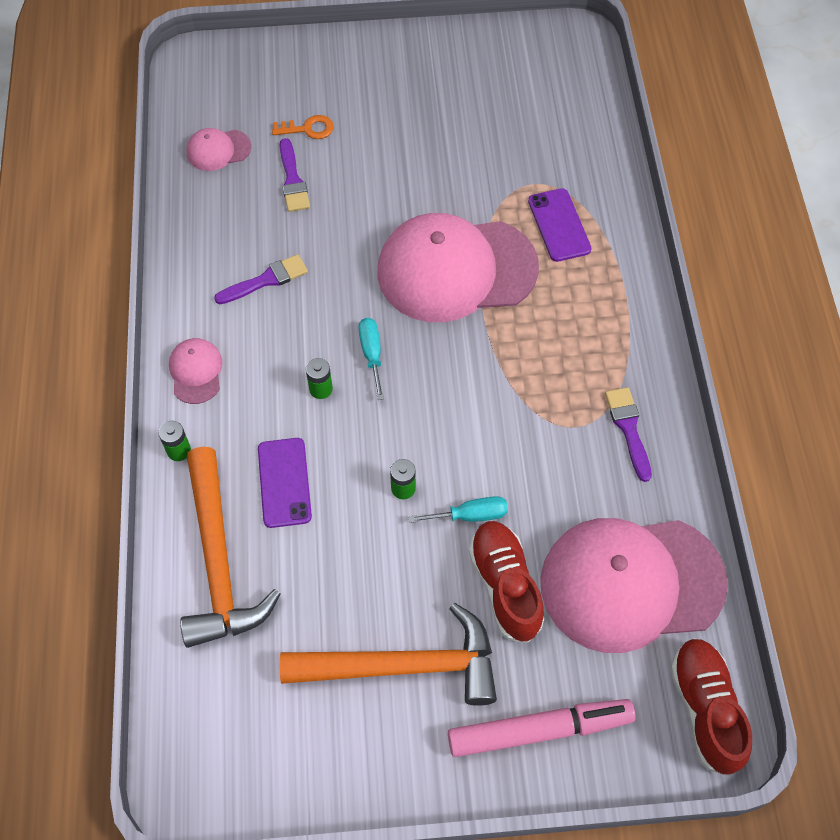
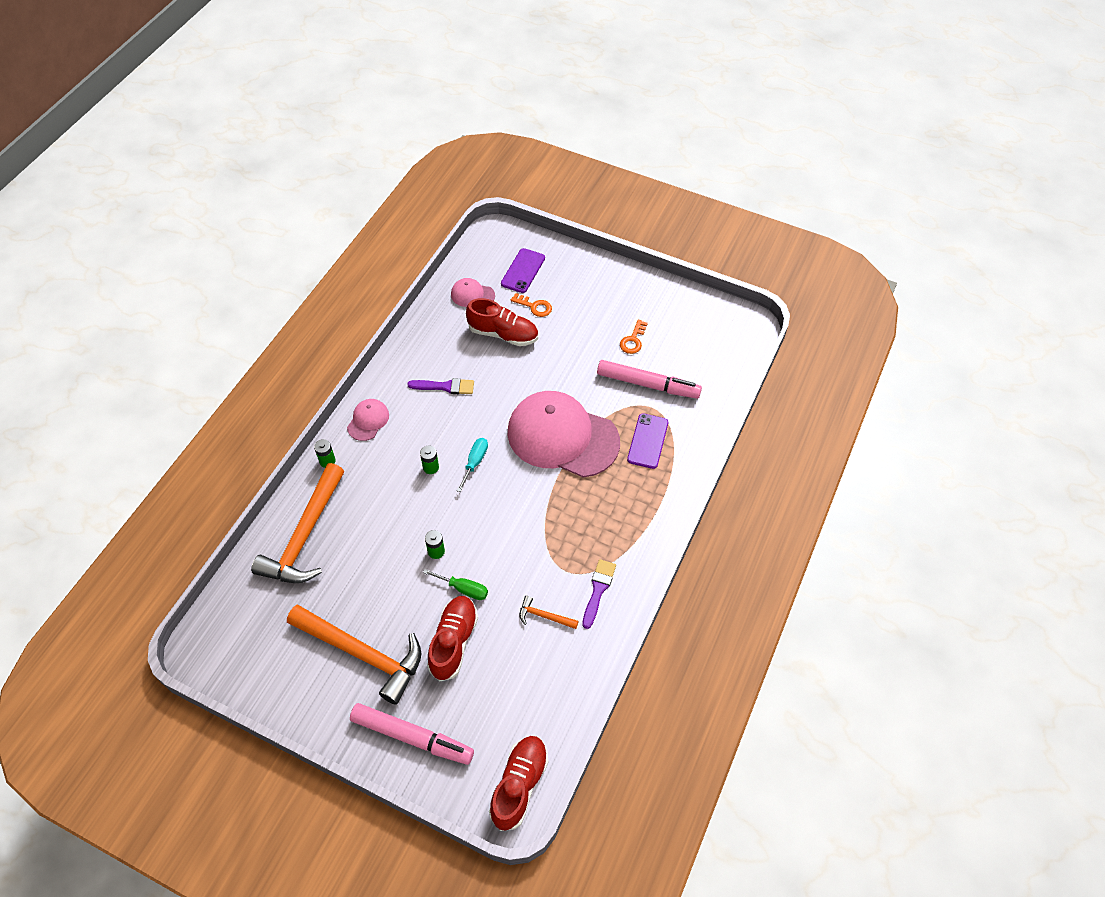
camera: 30 degrees right, 5 degrees down
(284, 482) = (372, 511): purple phone -> purple phone (523, 271)
(293, 180) = (503, 334): purple brush -> red shoe
(456, 115) = (633, 340): none -> orange key
(470, 515) = (463, 589): turquoise screwdriver -> green screwdriver
(511, 159) = (648, 384): none -> pink marker
(589, 494) = (544, 616): none -> orange hammer
(631, 583) = (530, 684): pink cap -> none

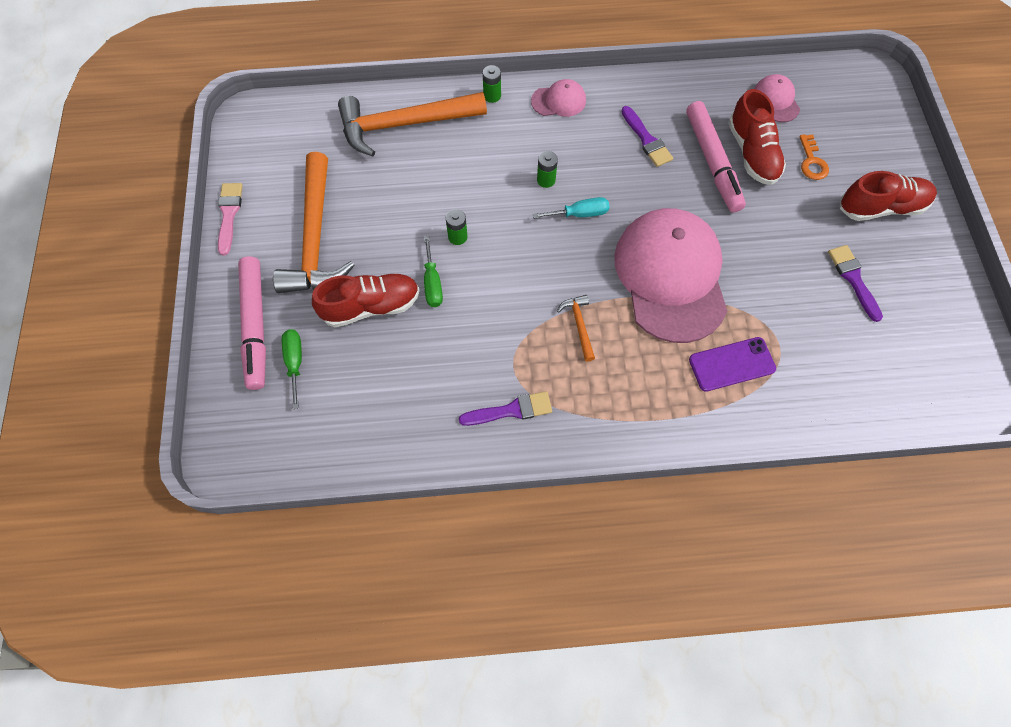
camera: 60 degrees right, 10 degrees up
(289, 711) = (229, 214): none -> pink brush
(465, 721) = (295, 362): none -> green screwdriver
(519, 785) = (254, 449): red shoe -> red shoe (881, 207)
(523, 271) = (848, 126): purple phone -> none
(544, 616) = (448, 373): orange hammer -> orange hammer (579, 325)
(633, 340) = (853, 279): orange key -> purple brush
(648, 384) = (806, 325): pink marker -> pink marker (712, 162)

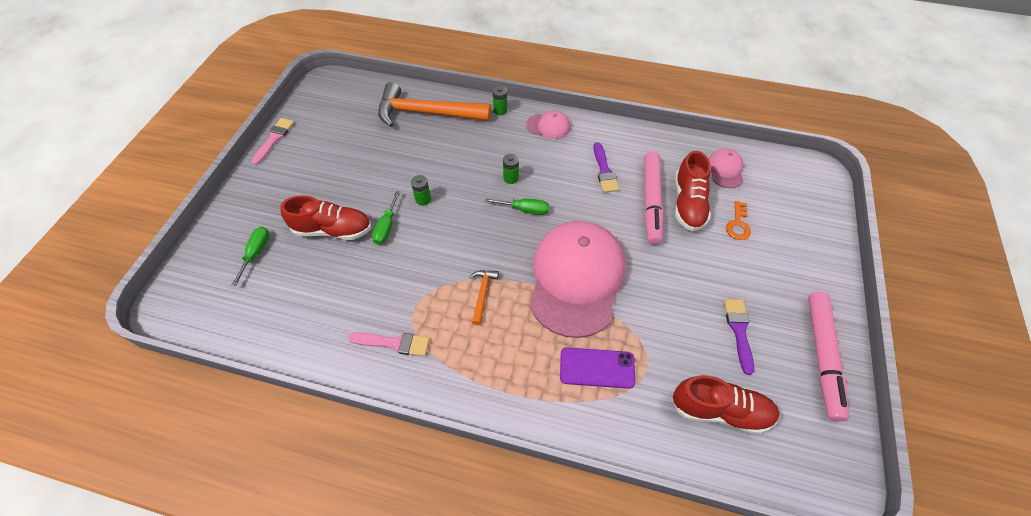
camera: 20 degrees right, 10 degrees down
(255, 326) = (245, 218): pink marker -> pink marker (822, 356)
(315, 238) = (322, 171): orange hammer -> none
(511, 410) = (394, 343): purple brush -> pink brush
(579, 214) = (525, 210): turquoise screwdriver -> green screwdriver
(881, 207) = (788, 278): red shoe -> red shoe (720, 410)

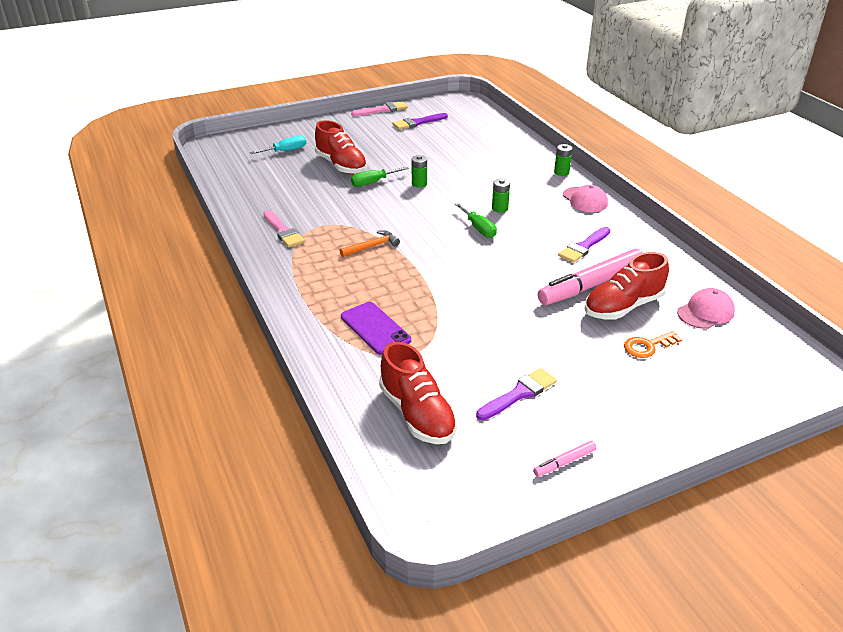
camera: 50 degrees right, 20 degrees down
(256, 253) = (286, 151): green screwdriver -> turquoise screwdriver
(326, 133) = (417, 123): none -> purple brush
(426, 113) = (502, 146): orange hammer -> none
(576, 279) = (447, 282): pink cap -> none
(822, 356) = (564, 462): pink marker -> pink marker, size x0.43

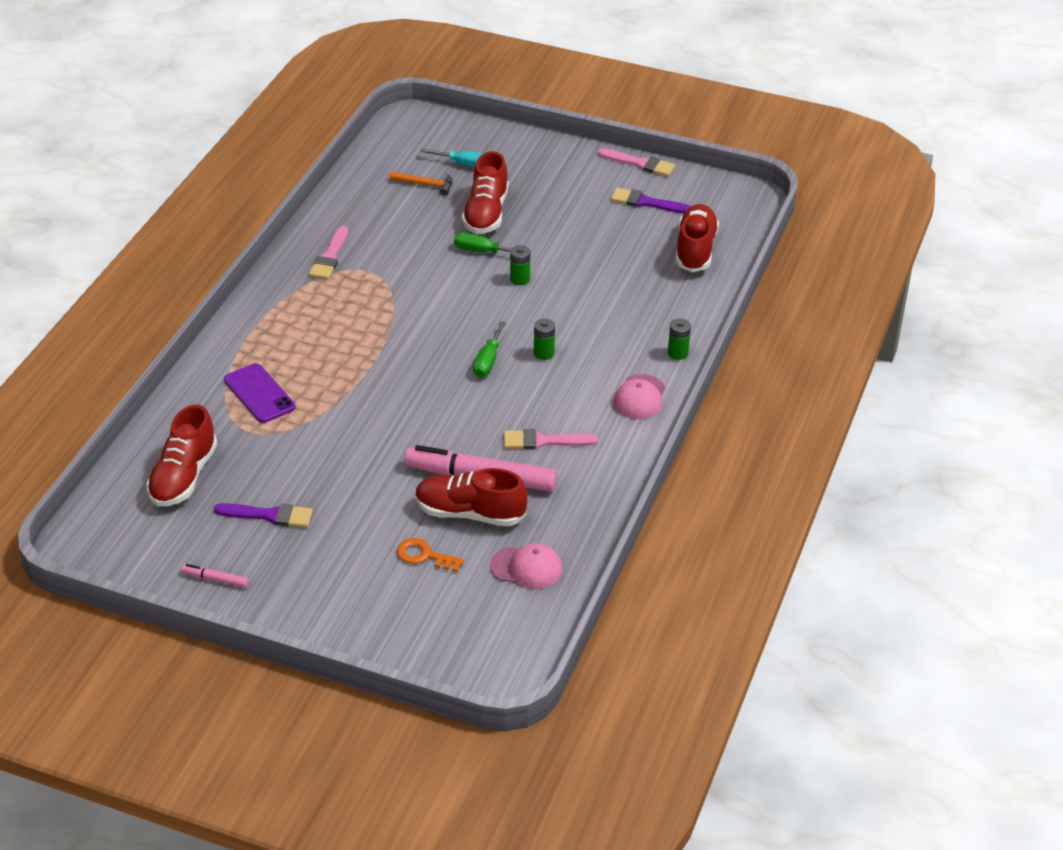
camera: 45 degrees right, 5 degrees up
(372, 246) = (373, 319): orange hammer -> orange hammer (426, 185)
(375, 328) = (259, 393): purple phone -> purple phone turned 45 degrees counterclockwise
(480, 129) = (695, 250): none -> red shoe
(584, 247) = (544, 441): purple brush -> pink brush

